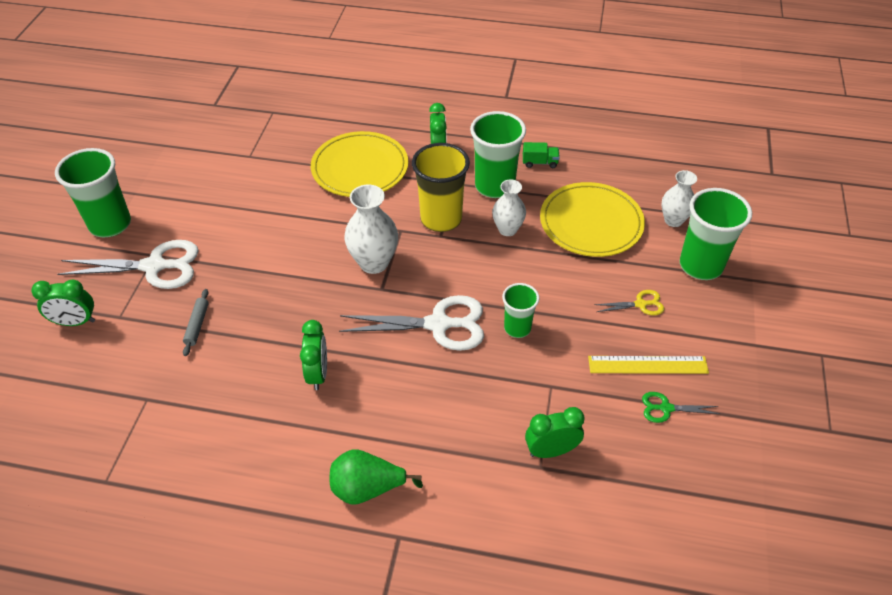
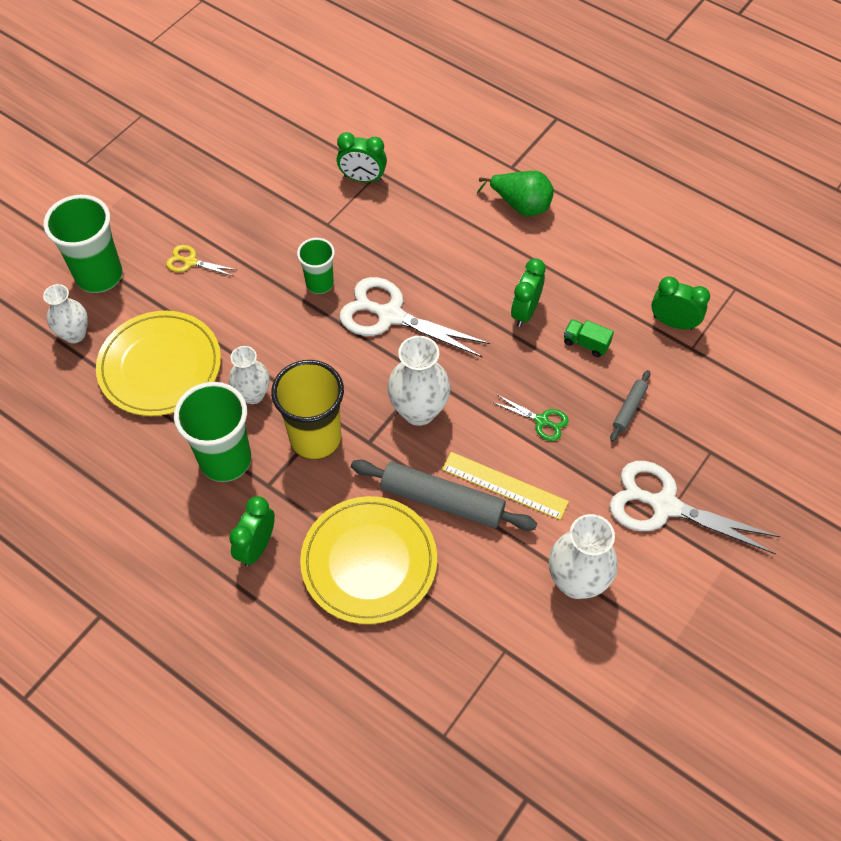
camera: 155 degrees left, 10 degrees up
(75, 322) = (759, 463): green clock -> green clock (673, 323)
(110, 224) = (712, 597): green cup -> none
(211, 202) = (576, 581): none -> white vase
(326, 214) = (442, 501): none -> grey rolling pin
(540, 162) = (147, 474): green truck -> green truck (586, 343)
(647, 365) = (232, 210): yellow ruler -> yellow ruler (504, 486)
(666, 408) = (249, 173): green scissors -> green scissors (541, 421)

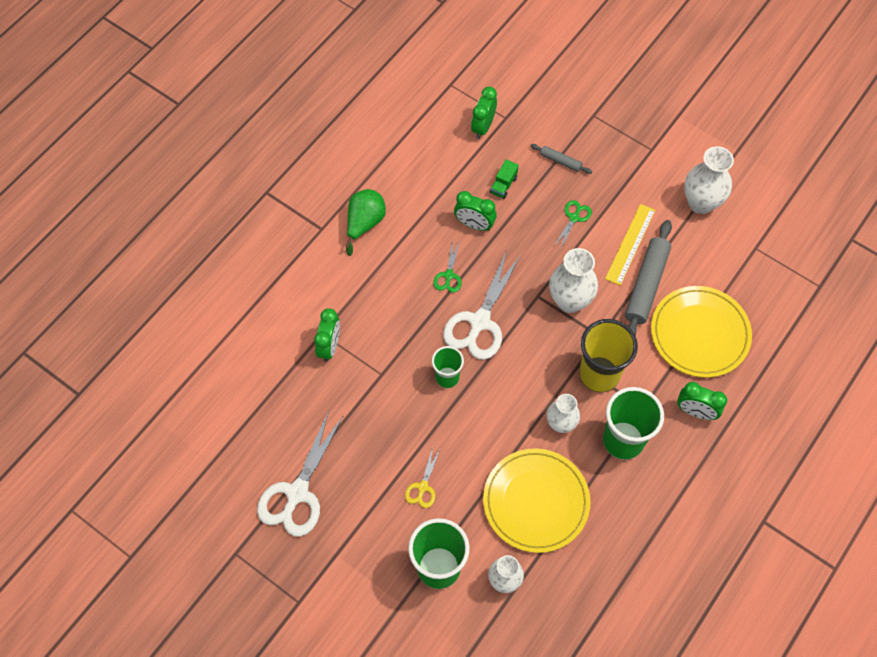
camera: 90 degrees left, 5 degrees up
(453, 285) = (448, 275): none -> green scissors
(664, 505) = (638, 147): white scissors -> white scissors (297, 493)

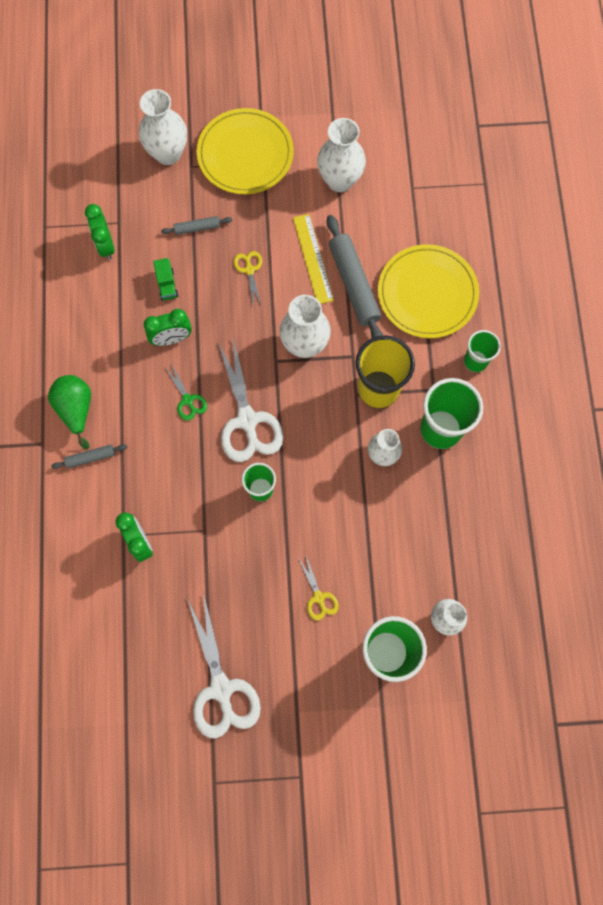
camera: 40 degrees left, 10 degrees up
(346, 263) = (90, 458): none -> grey rolling pin
(536, 501) = (416, 535): yellow plate -> yellow plate (245, 154)
(574, 218) = (249, 270): green scissors -> yellow scissors
(584, 95) = (168, 153): none -> white vase
(695, 412) = (475, 361): green clock -> green cup

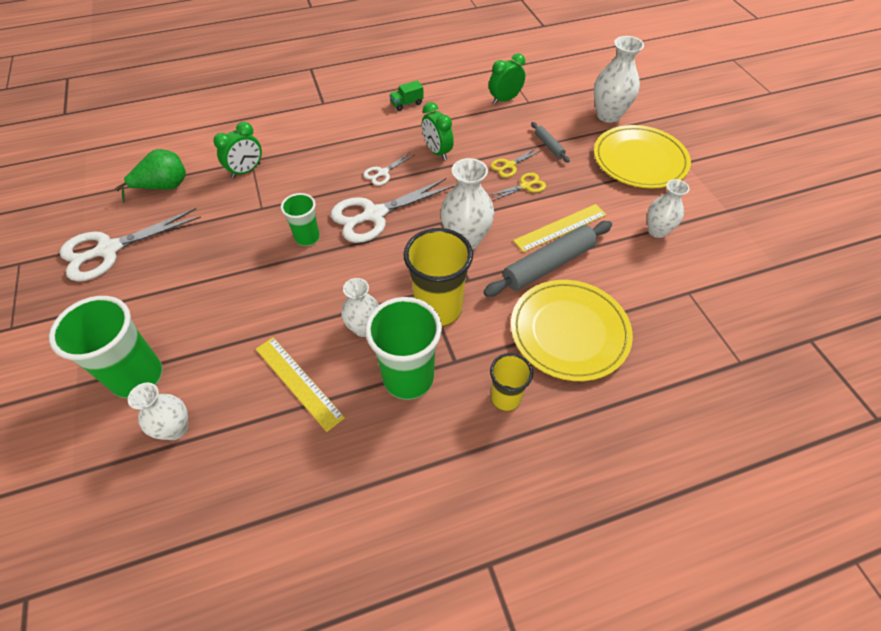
camera: 75 degrees right, 20 degrees down
(76, 409) = (356, 114): green pear -> green pear (164, 187)
(90, 458) = (316, 129): grey rolling pin -> none
(167, 285) = (486, 139): green truck -> green truck (407, 104)
(188, 400) = (383, 173): green scissors -> white scissors
(319, 597) = (199, 305): yellow scissors -> yellow scissors (509, 165)
(339, 180) = (657, 231): white vase -> white vase, size x0.66
(423, 516) = (298, 382): none -> yellow ruler
(475, 361) = (505, 398): green cup -> yellow cup

